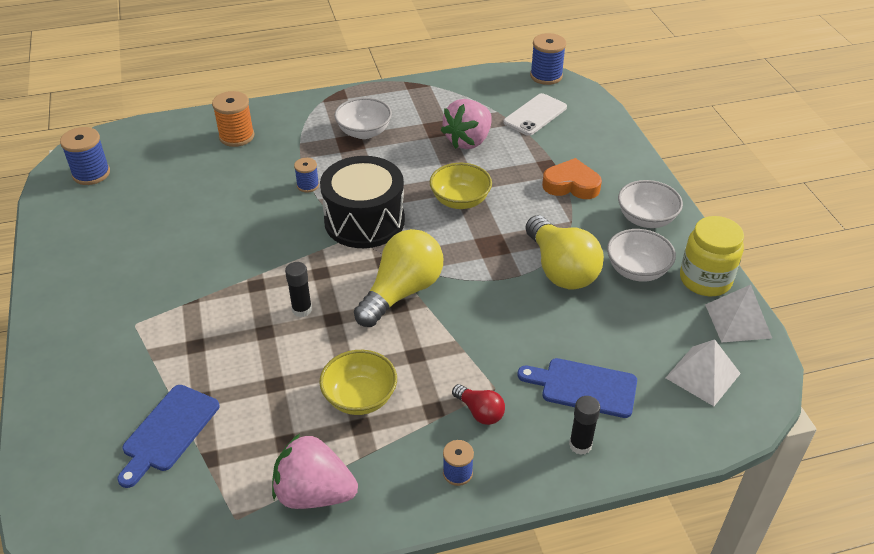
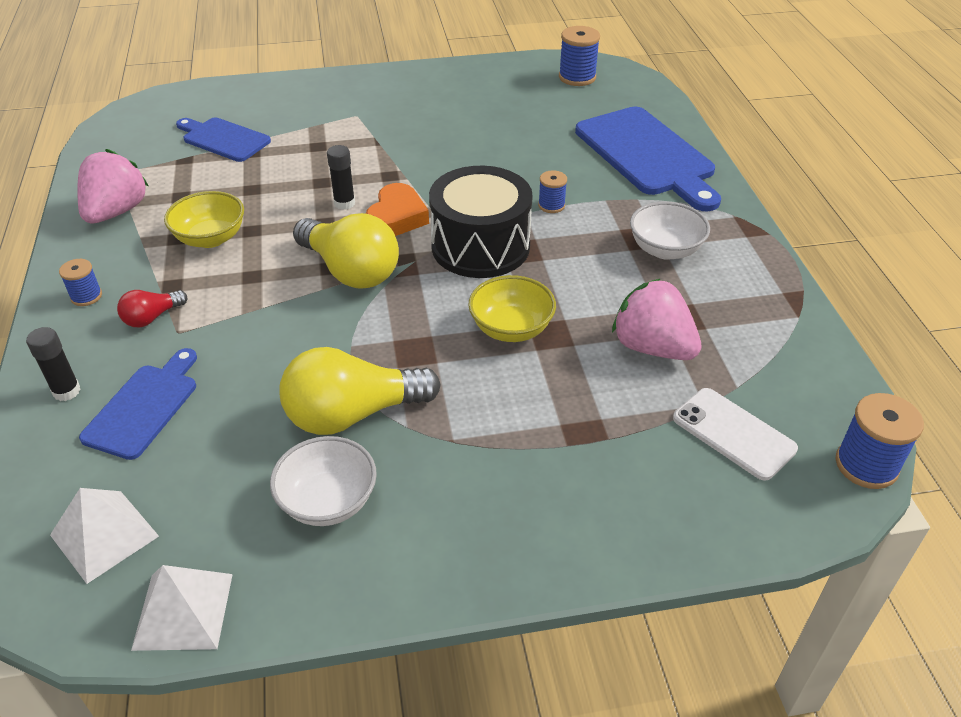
camera: 95 degrees right, 0 degrees up
(236, 136) = (647, 155): orange spool -> blue cutting board
(571, 185) = (539, 454): orange heart -> orange heart (397, 217)
(646, 219) = (443, 538): white bowl -> none
(705, 280) = (283, 588): yellow jar -> none

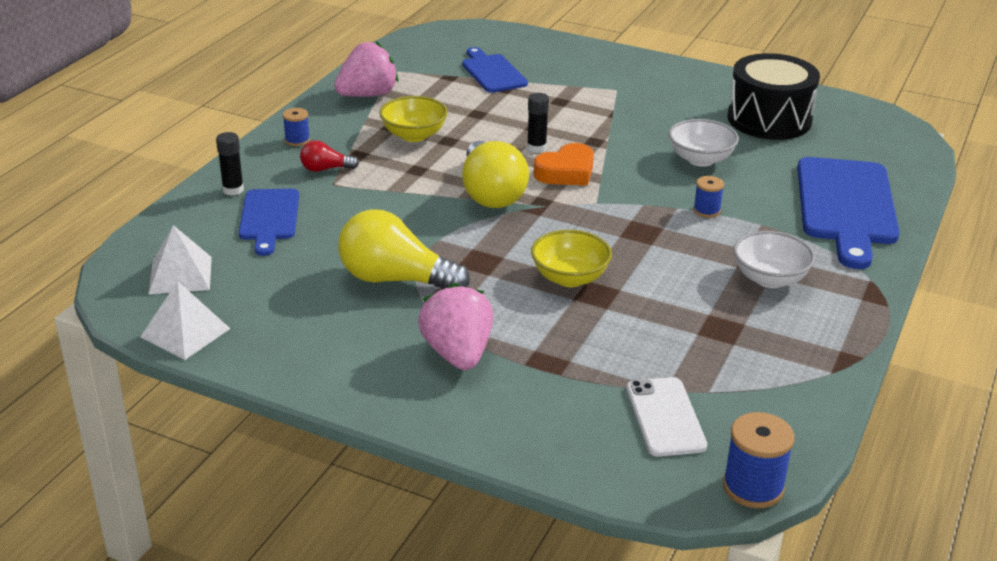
camera: 35 degrees right, 10 degrees down
(144, 407) = (269, 218): blue cutting board -> blue cutting board turned 120 degrees clockwise
(328, 501) = (326, 319): white bowl -> white bowl (700, 159)
(480, 246) = (610, 216): black drum -> black drum (769, 119)
(577, 77) = (856, 124): blue spool -> none
(652, 347) = (669, 337): pink strawberry -> pink strawberry (458, 354)

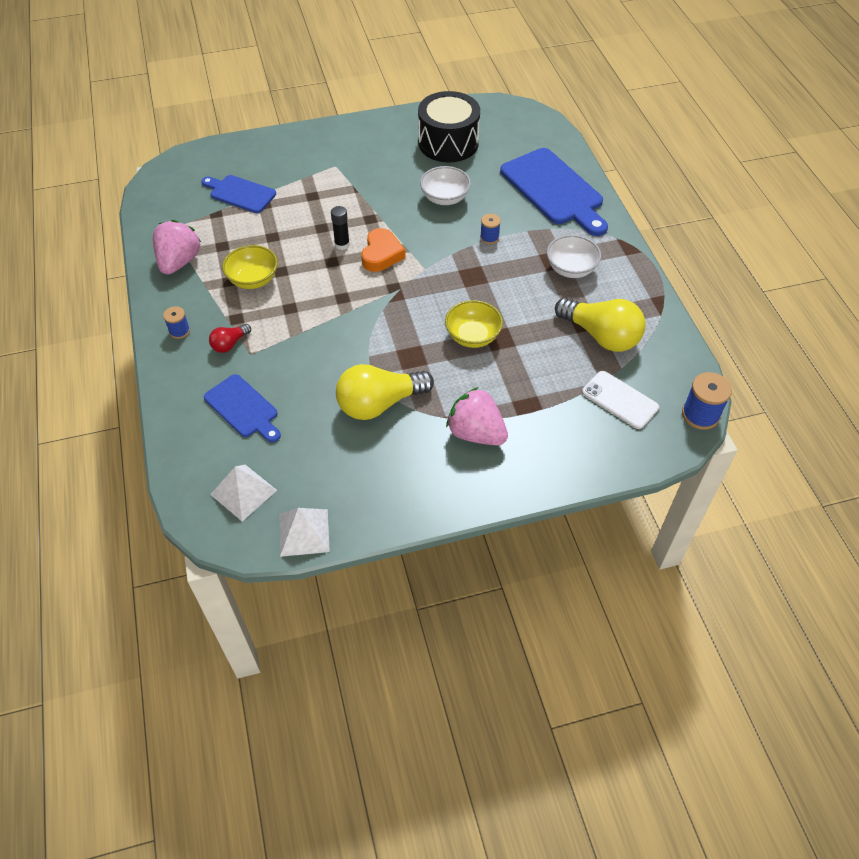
camera: 40 degrees left, 20 degrees up
(233, 190) = (189, 401): black glue stick -> none
(491, 193) = (357, 299): yellow light bulb -> yellow light bulb (601, 336)

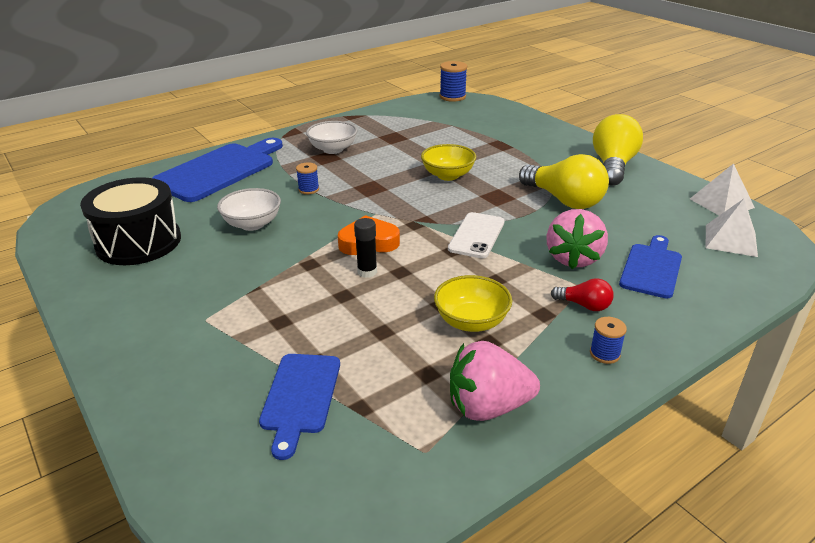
camera: 110 degrees left, 20 degrees down
(476, 433) = (547, 158): pink strawberry -> pink strawberry (573, 258)
(601, 336) = (404, 130): yellow light bulb -> yellow light bulb (613, 166)
(619, 400) = (463, 118): white phone -> white phone (477, 235)

